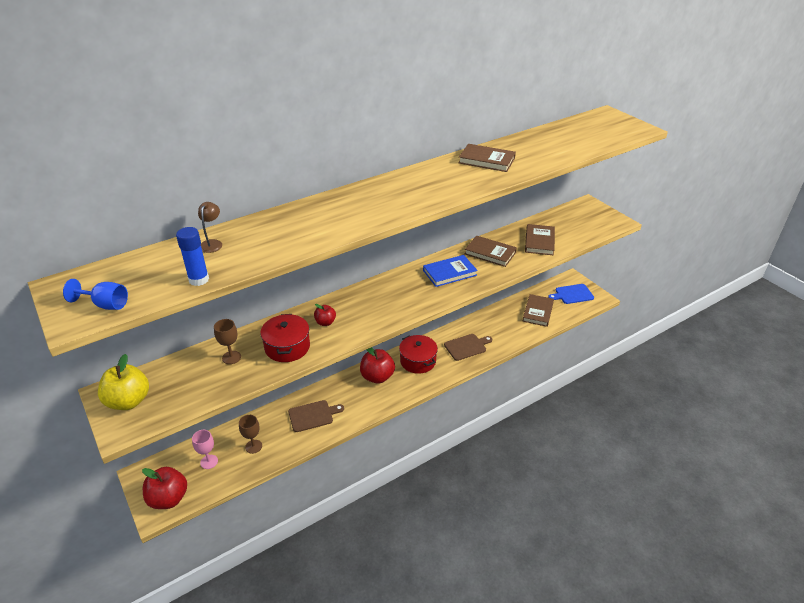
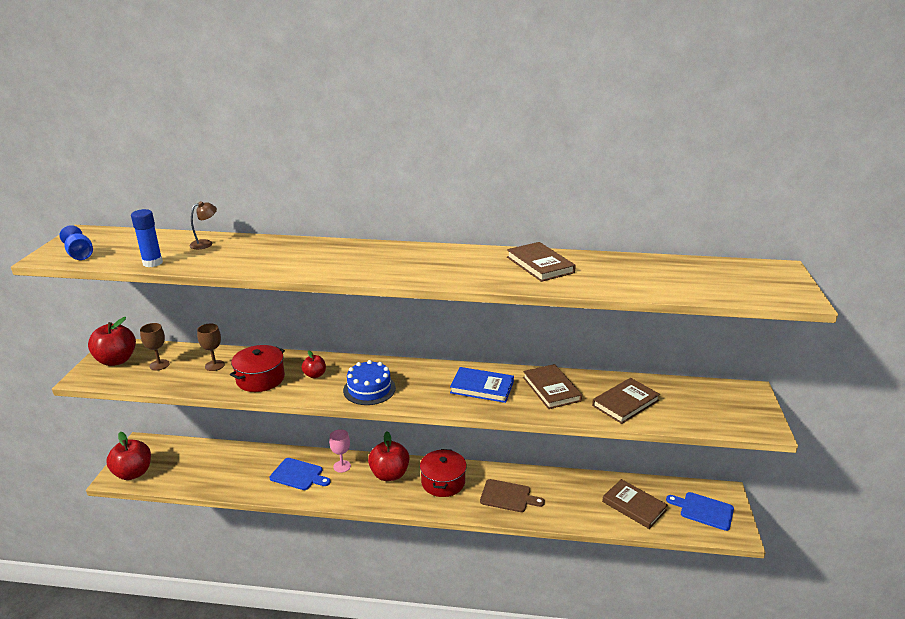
camera: 40 degrees right, 10 degrees down
(129, 401) = (116, 360): yellow apple -> red apple
(209, 462) = (188, 463): pink goblet -> pink goblet (342, 466)
(253, 446) = (228, 471): brown goblet -> brown goblet (159, 365)
(313, 415) = (298, 475): brown cutting board -> blue cutting board
(380, 312) = (369, 389): none -> blue cake
(538, 312) = (634, 506): brown book -> brown book turned 75 degrees clockwise

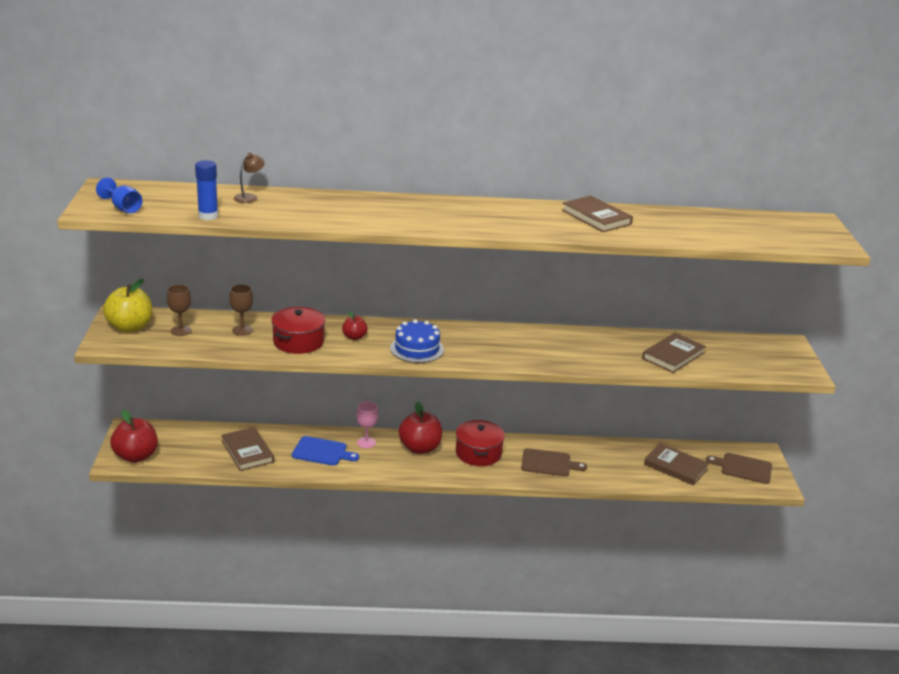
camera: 10 degrees left, 0 degrees up
(116, 360) = (130, 327): red apple -> yellow apple
(482, 387) = (530, 345): blue book -> none
(551, 389) = (599, 345): brown book -> brown book (247, 451)
(703, 510) = (743, 468): blue cutting board -> brown cutting board

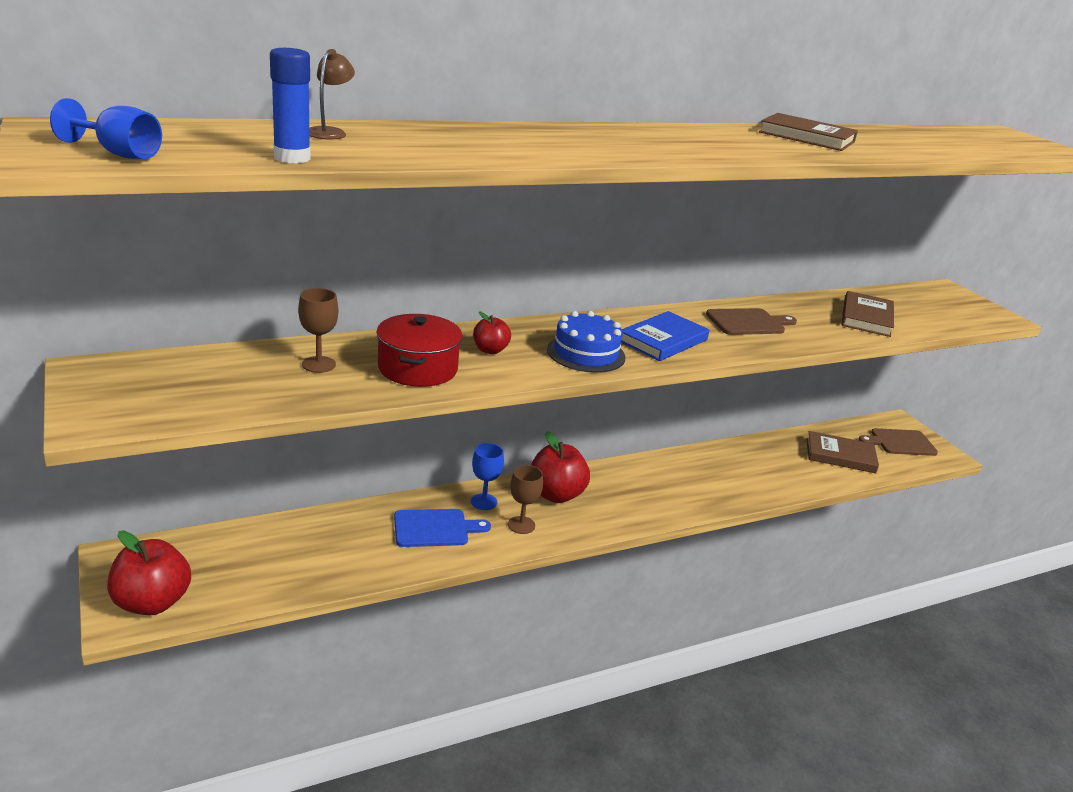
camera: 25 degrees left, 0 degrees up
(130, 327) = (123, 387): yellow apple -> none
(181, 331) = (218, 380): brown goblet -> brown goblet (521, 525)
(247, 451) = (328, 552): brown book -> none
(366, 443) = (484, 502): pink goblet -> blue goblet
(478, 453) = (628, 485): red pot -> none
(482, 348) = (663, 340): none -> blue book
(549, 463) = (715, 481): brown cutting board -> brown cutting board (748, 322)

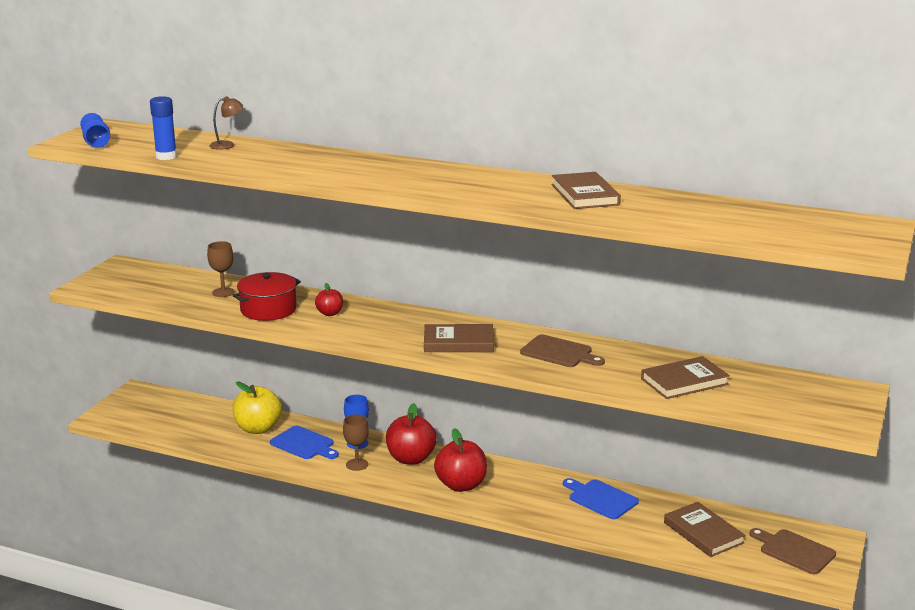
camera: 50 degrees right, 5 degrees down
(152, 602) = (121, 416): red apple -> red apple (461, 485)
(356, 534) = (258, 428): none -> yellow apple
(586, 353) = (385, 333): blue cake -> none
(663, 340) = (458, 342): blue book -> brown book
(742, 460) = (600, 498): none -> blue cutting board

